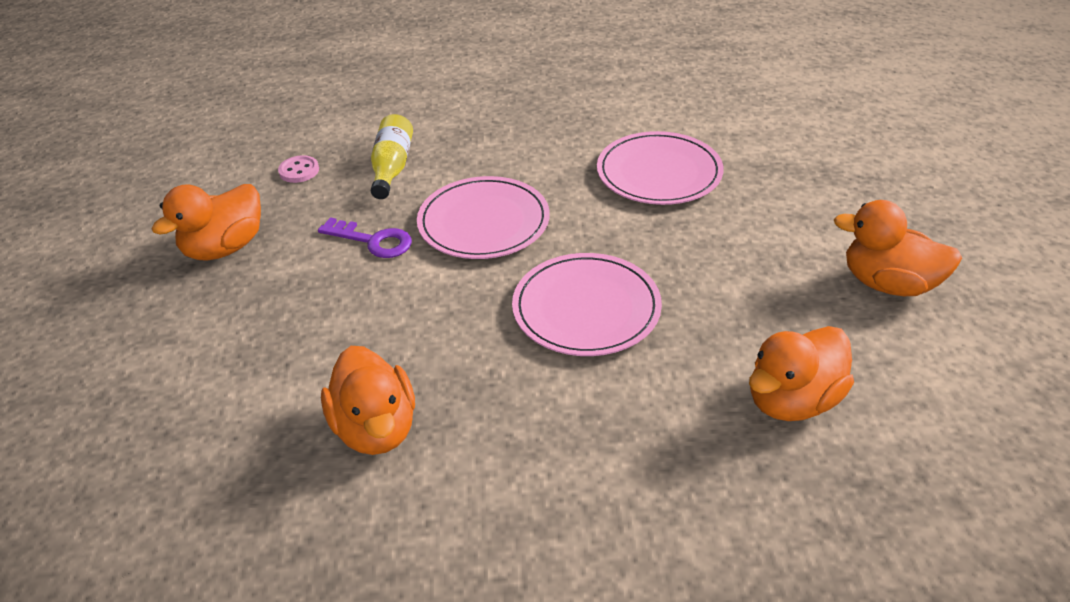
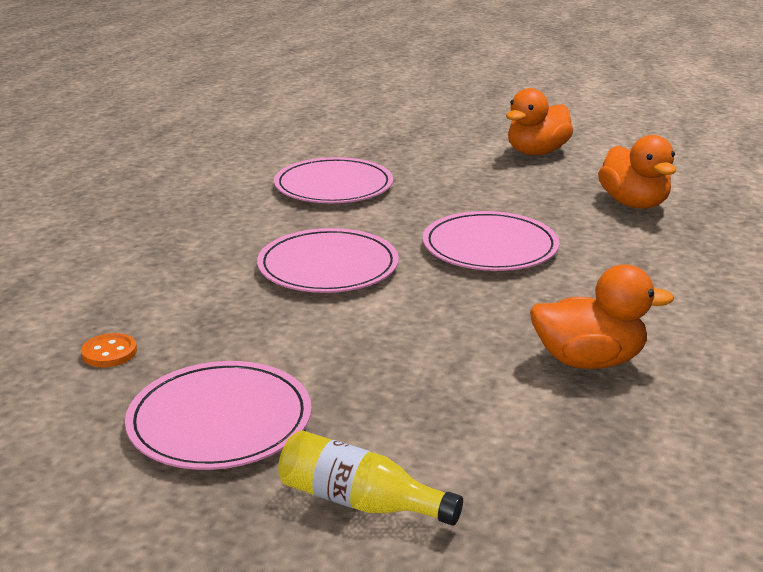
camera: 70 degrees left, 15 degrees down
(225, 248) = (220, 420): orange duck -> pink plate
(299, 171) = (109, 353): pink button -> orange button
(373, 241) = (302, 325): purple key -> none
(392, 168) = (176, 296): yellow bottle -> yellow bottle (359, 502)

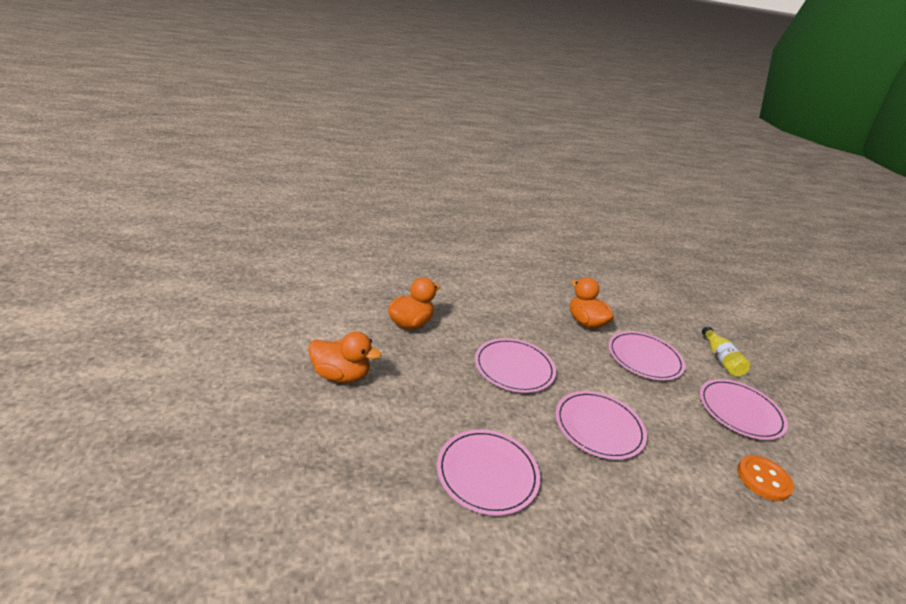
camera: 125 degrees left, 5 degrees up
(109, 353) = (763, 479): orange button -> orange button, size x1.61
(437, 382) = (644, 358): none -> pink plate

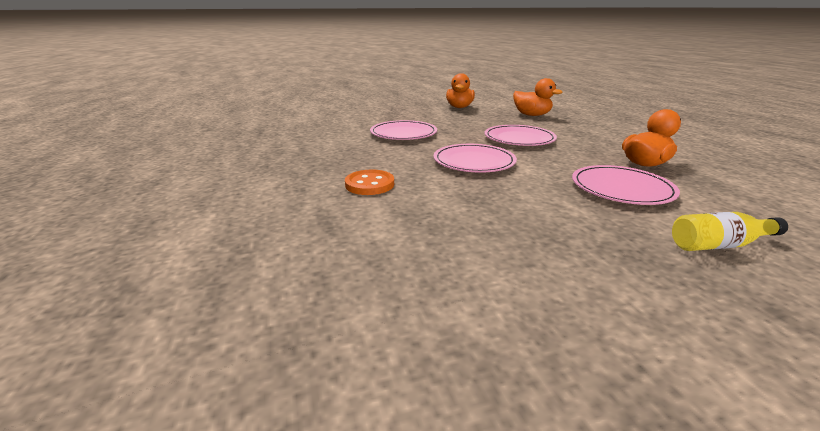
camera: 90 degrees right, 5 degrees down
(740, 411) = (586, 238): pink plate -> none
(763, 479) = (458, 230): orange button -> orange button (369, 184)

